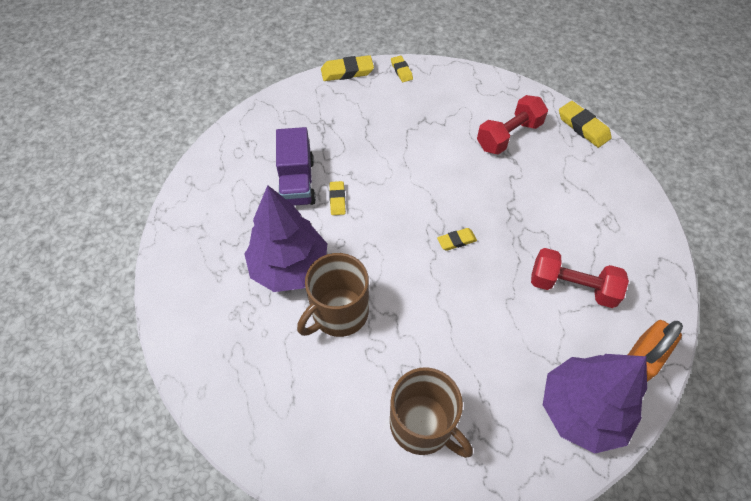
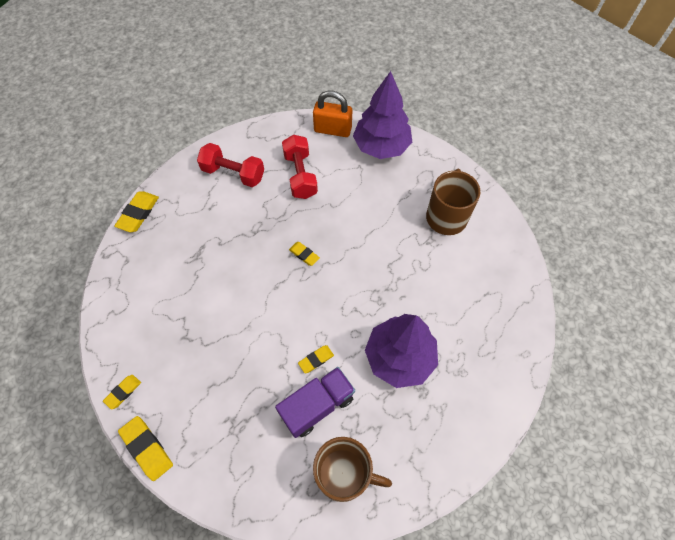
camera: 120 degrees left, 5 degrees up
(339, 313) = (411, 301): brown mug -> brown mug (344, 474)
(508, 136) = (174, 262): red dumbbell -> red dumbbell (233, 173)

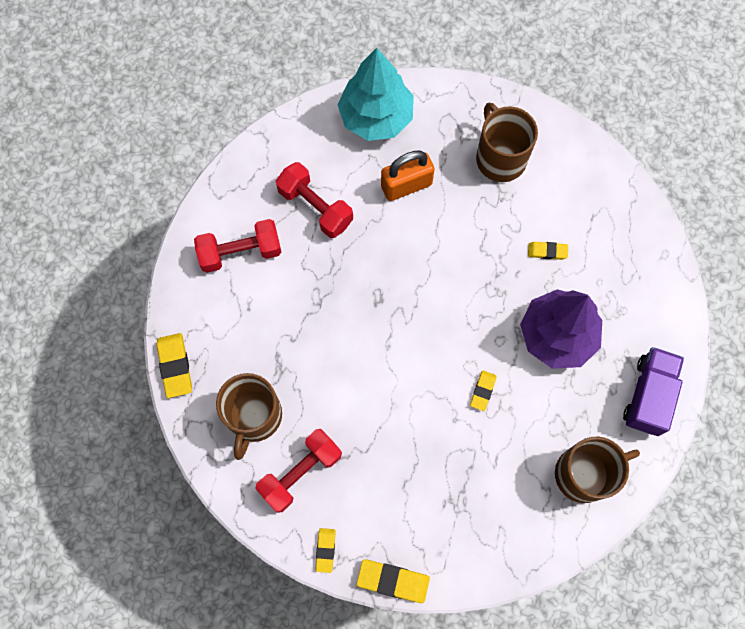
camera: 35 degrees left, 10 degrees up
(153, 329) = (300, 472): none -> red dumbbell
(156, 274) = (254, 416): none -> brown mug
(304, 255) = (389, 293): yellow eraser -> yellow eraser (547, 251)
(317, 405) = (516, 432): purple truck -> purple truck (648, 395)
(332, 130) = (307, 129): orange padlock -> orange padlock (406, 185)
(381, 147) = (376, 117): purple tree -> turquoise tree

